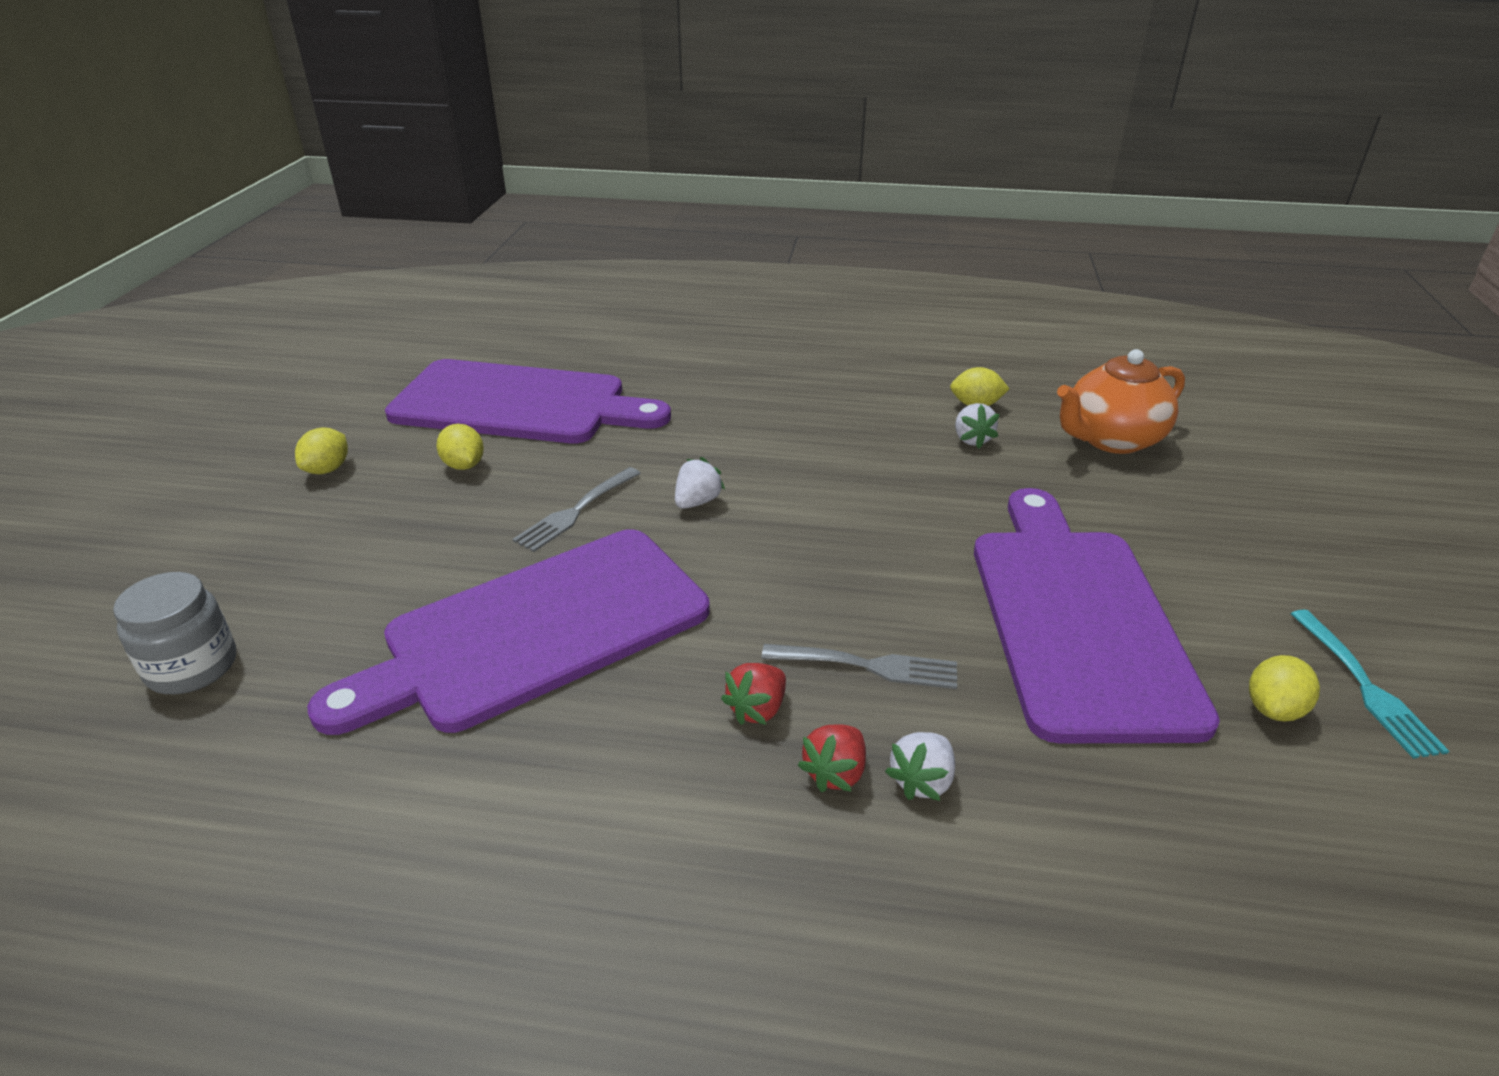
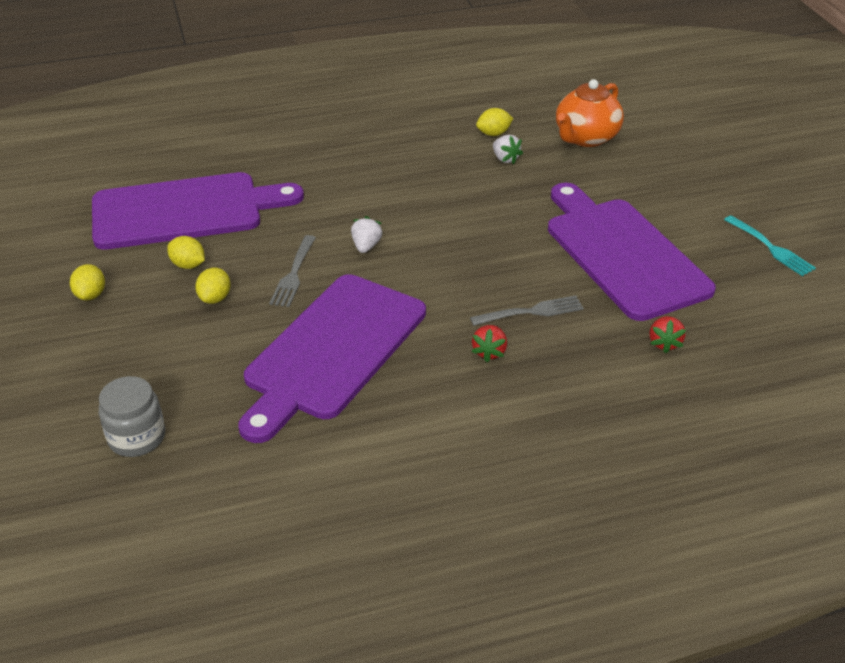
camera: 25 degrees left, 5 degrees up
(835, 773) = (549, 369): red strawberry -> red strawberry (664, 343)
(922, 781) = (593, 358): white strawberry -> none
(1273, 709) = (735, 272): yellow lemon -> yellow lemon (215, 298)

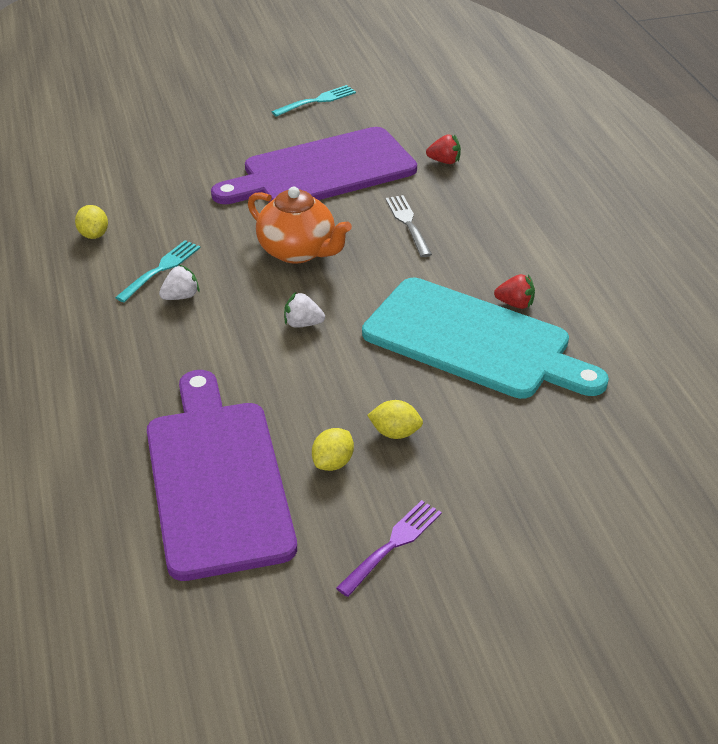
camera: 90 degrees left, 0 degrees up
(91, 295) = (392, 546): yellow lemon -> purple fork
(137, 437) = (619, 467): grey jar -> none
(293, 273) = (350, 375): grey fork -> none
(332, 351) = (474, 341): purple cutting board -> turquoise cutting board
(445, 169) = (160, 270): none -> turquoise fork
(489, 352) = (465, 248): red strawberry -> red strawberry (515, 304)
(505, 159) = (148, 229): white strawberry -> white strawberry (181, 296)
(585, 138) = (118, 177): orange teapot -> orange teapot (298, 251)

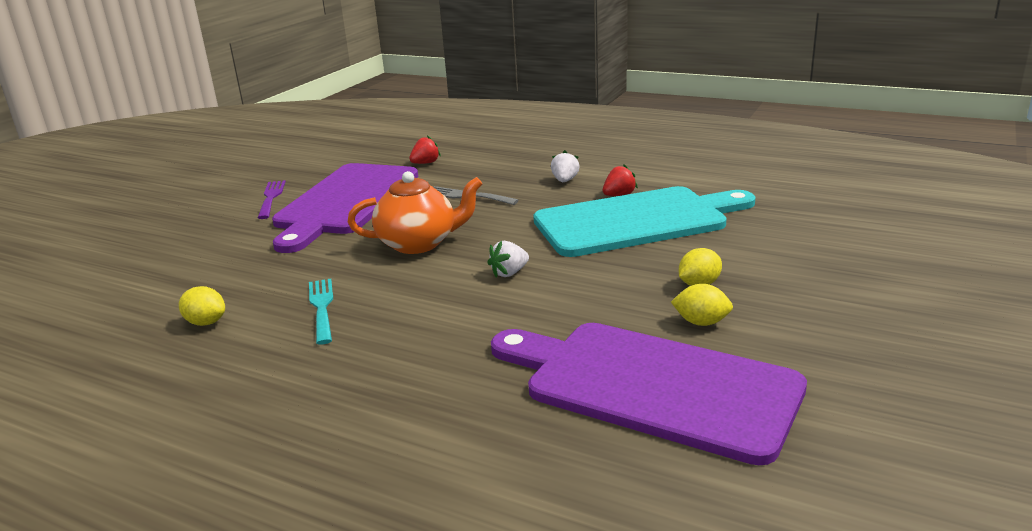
camera: 45 degrees left, 15 degrees down
(181, 296) = (376, 312): white strawberry -> white strawberry (565, 180)
(316, 101) = (262, 176): turquoise fork -> none
(333, 463) = (701, 322): yellow lemon -> yellow lemon turned 60 degrees counterclockwise
(392, 546) = (836, 334): purple fork -> purple fork (271, 198)

